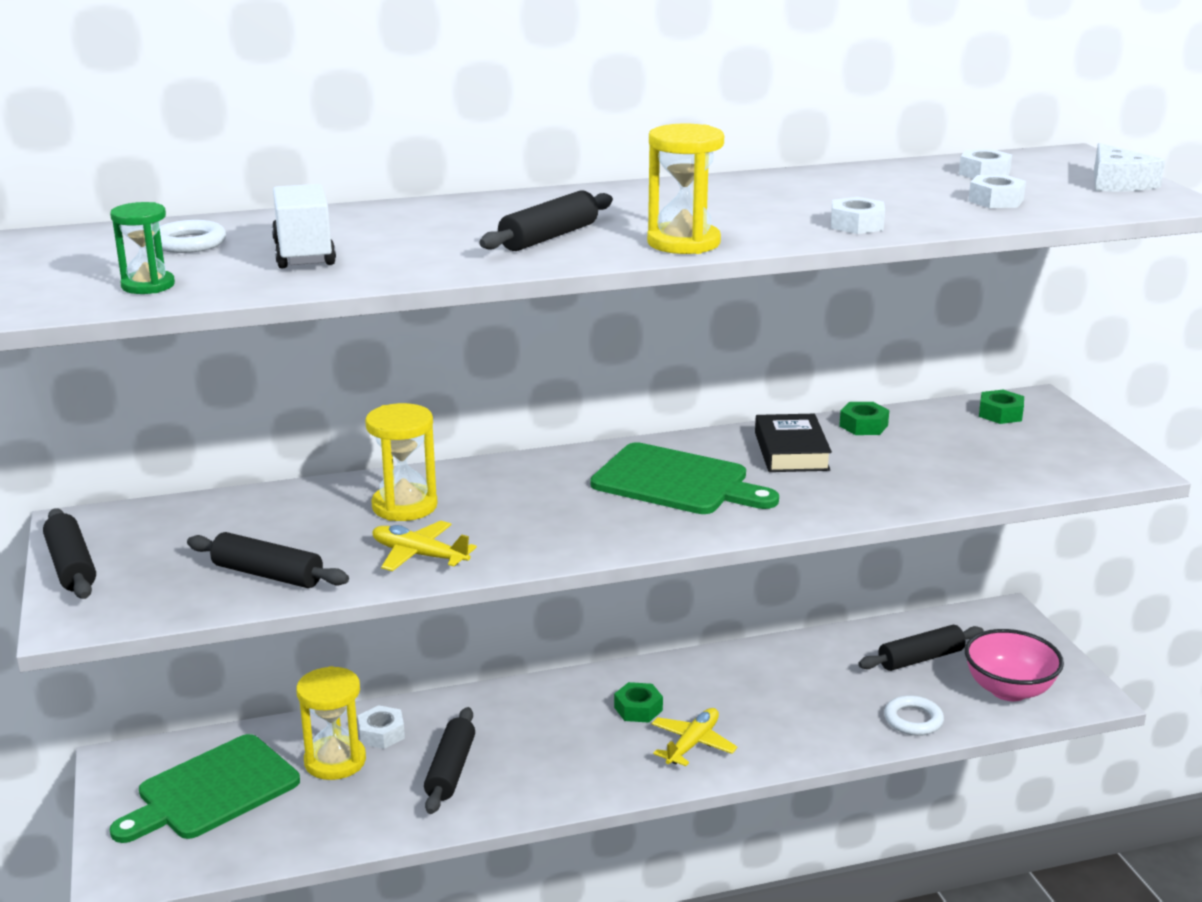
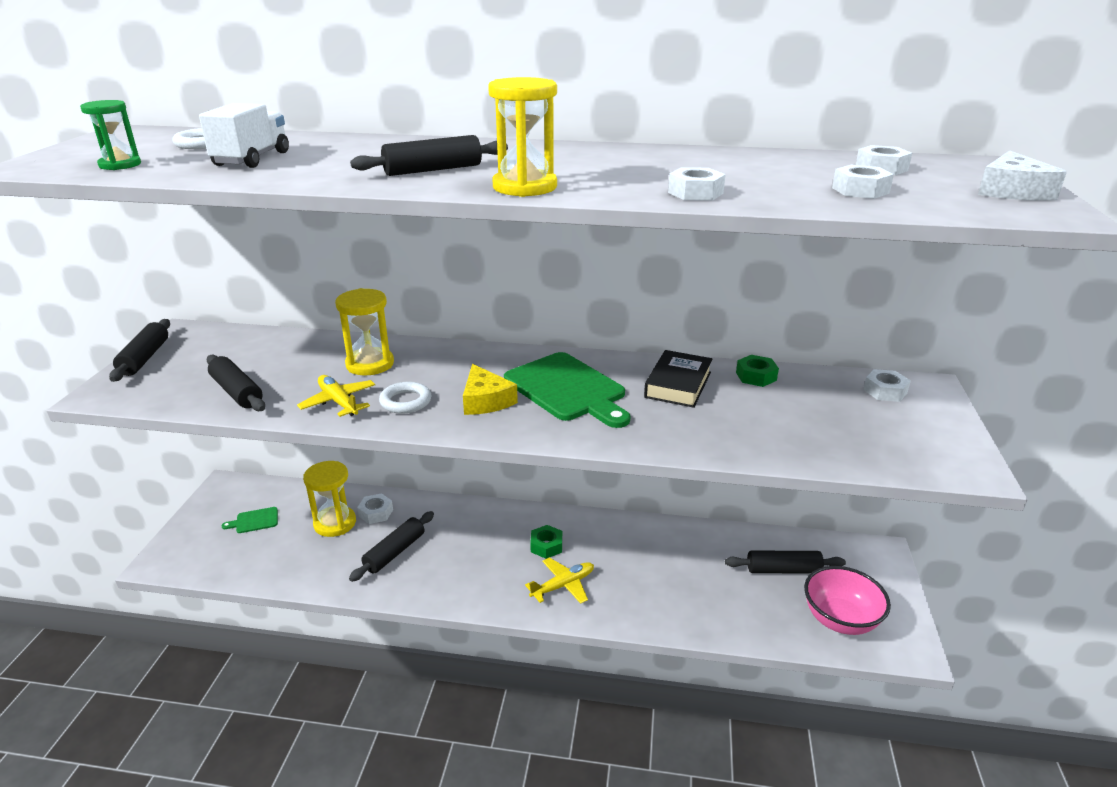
camera: 25 degrees right, 5 degrees up
(212, 790) = (254, 521): green cutting board -> green cutting board, size x0.44
(596, 514) = (485, 400): none -> yellow cheese
(913, 720) = (742, 620): white ring -> white ring (405, 401)
(1000, 414) = (885, 391): green nut -> white nut

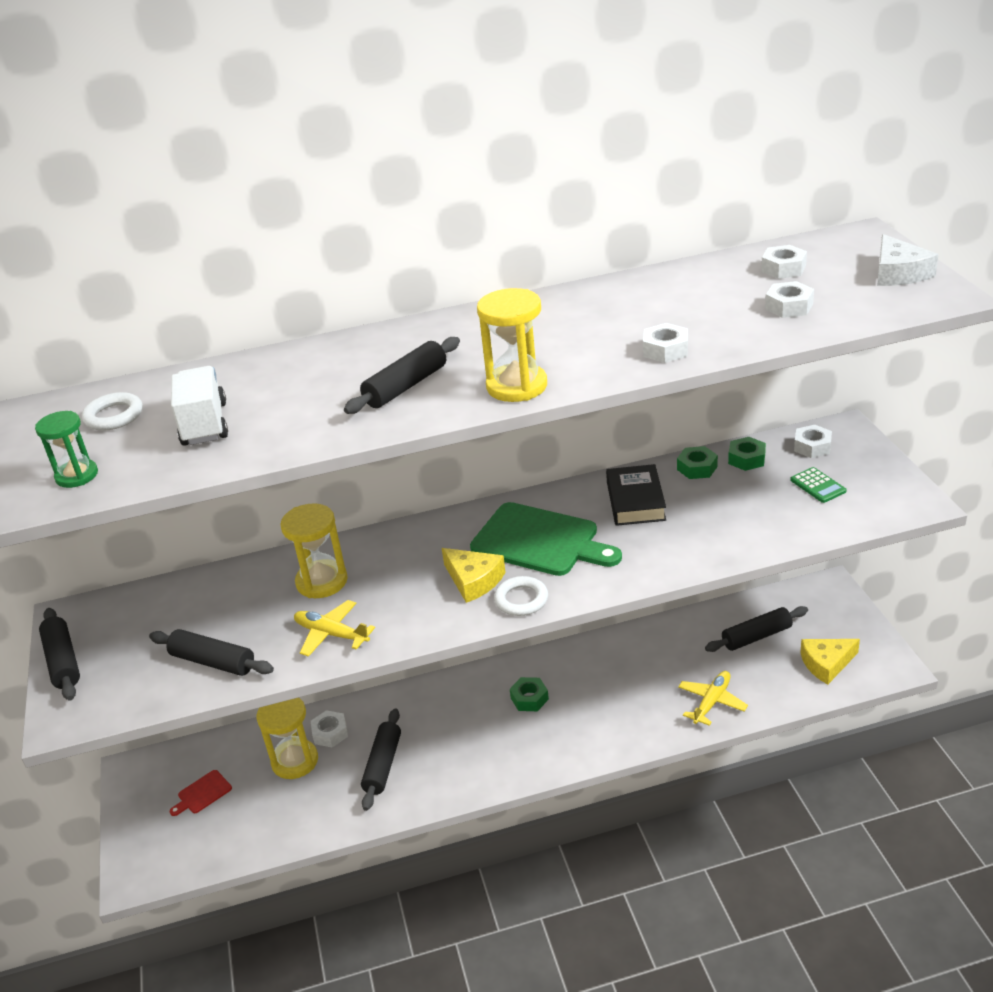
camera: 20 degrees left, 5 degrees up
(254, 521) = (202, 793): green cutting board -> red cutting board
(405, 401) = (397, 609): white ring -> white ring (521, 600)
(563, 585) = (571, 730): yellow plane -> yellow plane (711, 702)
(810, 383) = (746, 459): none -> green nut
(840, 620) = (826, 664): pink bowl -> yellow cheese
(869, 424) = (818, 486): none -> green calculator

